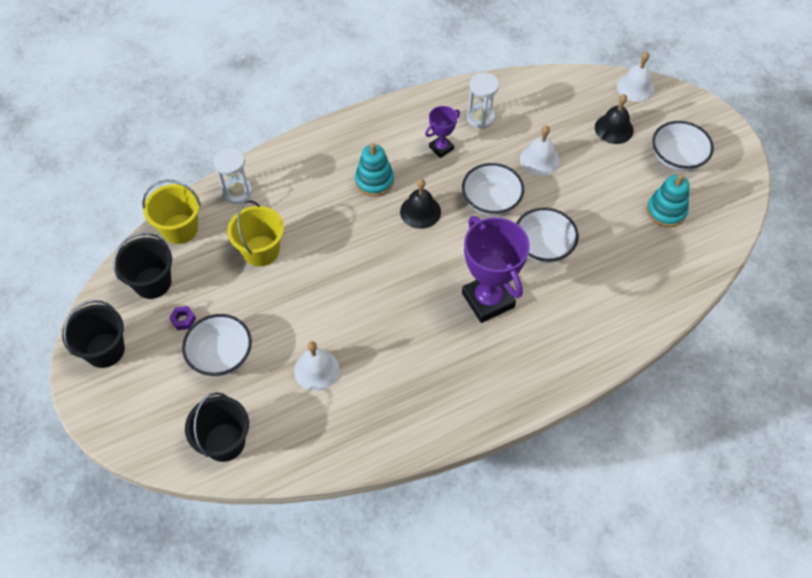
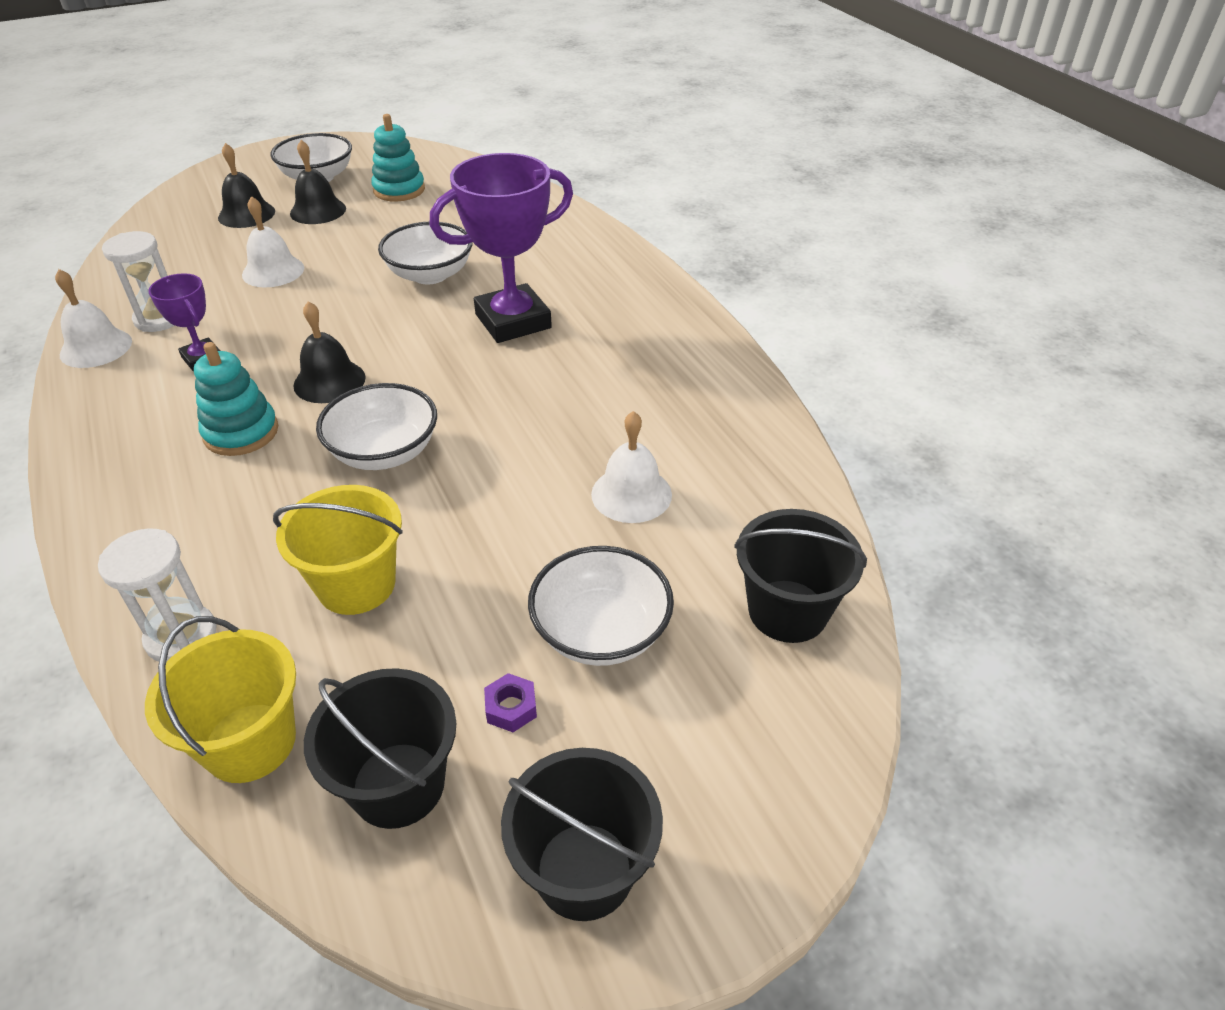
camera: 90 degrees left, 15 degrees down
(491, 201) = (333, 314): white bowl -> white bowl (384, 452)
(625, 167) = (318, 211): none -> black bell
(635, 87) = (181, 195): white bell -> white bell (96, 348)

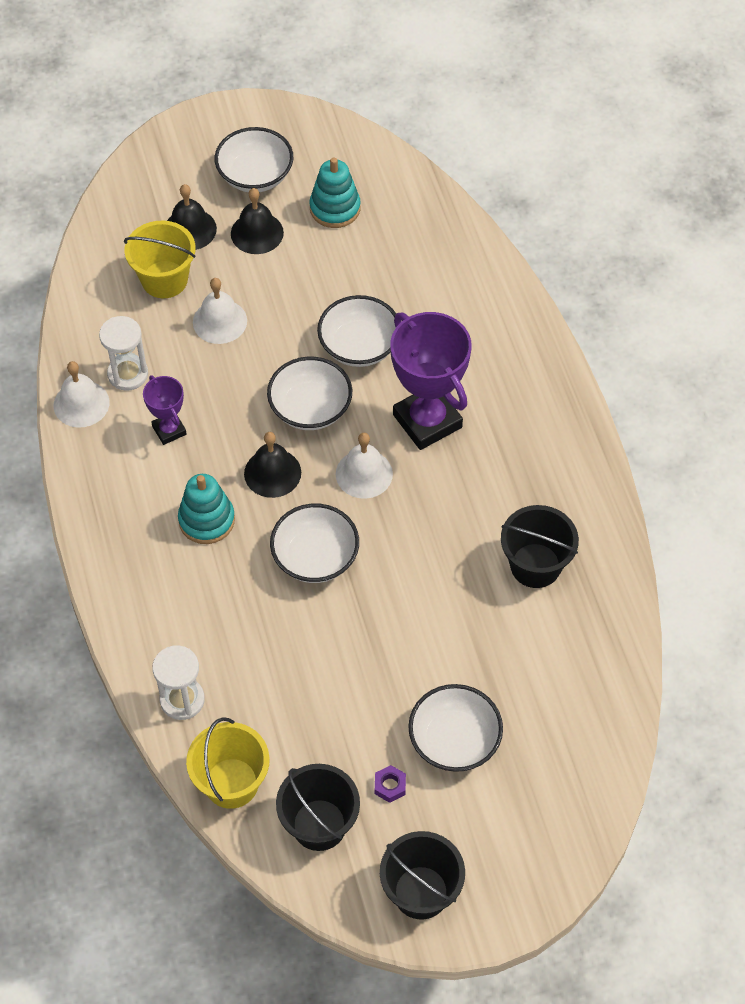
camera: 10 degrees right, 15 degrees up
(356, 585) = (294, 677): yellow bucket -> yellow bucket (164, 279)
(376, 325) = (310, 408): none -> white bowl
(513, 321) = (427, 421): purple trophy -> purple trophy turned 75 degrees clockwise
(631, 494) = (495, 627): white bell -> white bell (364, 474)
(787, 611) = (582, 745): black bucket -> black bucket (535, 565)

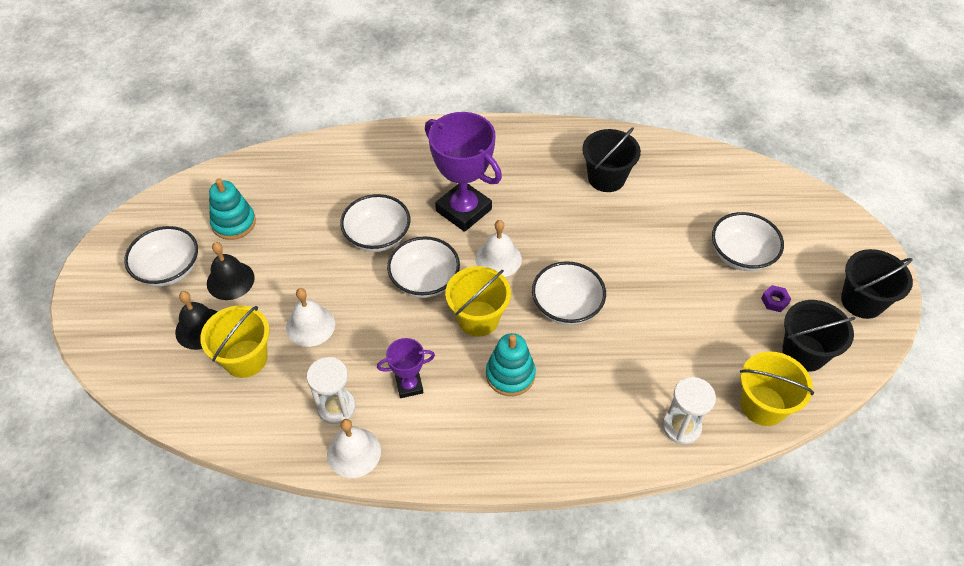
camera: 75 degrees left, 5 degrees down
(272, 473) = (478, 318): black bell -> yellow bucket
(427, 421) = (463, 210): purple trophy -> purple trophy turned 60 degrees clockwise

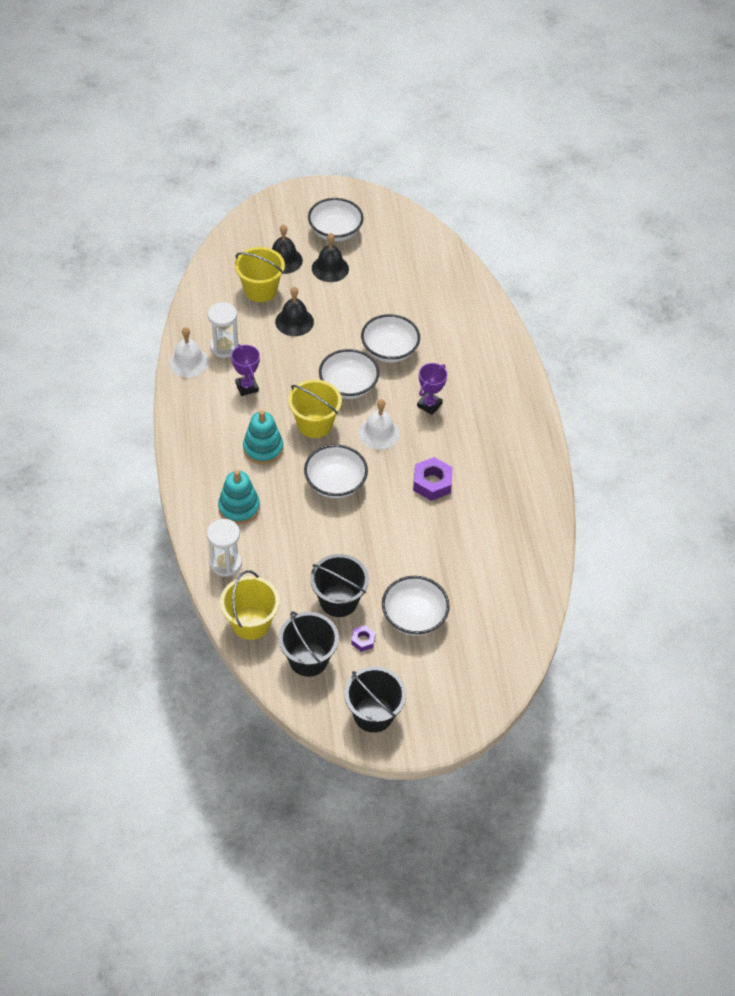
camera: 80 degrees right, 0 degrees up
(234, 223) = (387, 259): turquoise stacking toy -> turquoise stacking toy (239, 507)
(310, 325) = (294, 321): white bell -> black bell
(463, 210) = (429, 405): purple trophy -> purple trophy, size x0.51
(570, 220) = (432, 483): none -> purple nut
(606, 178) = (490, 509): black bucket -> black bucket (338, 600)

